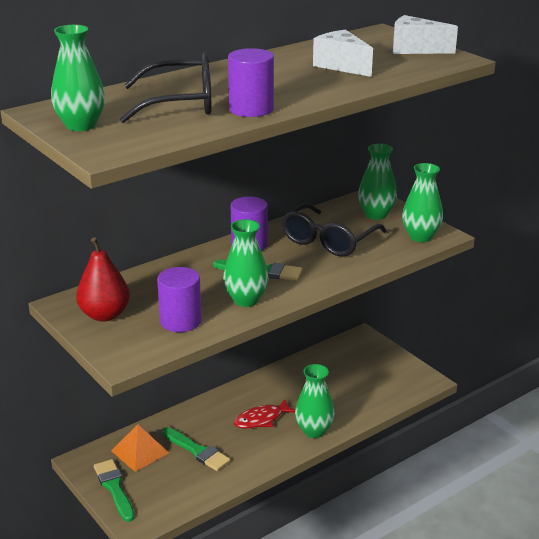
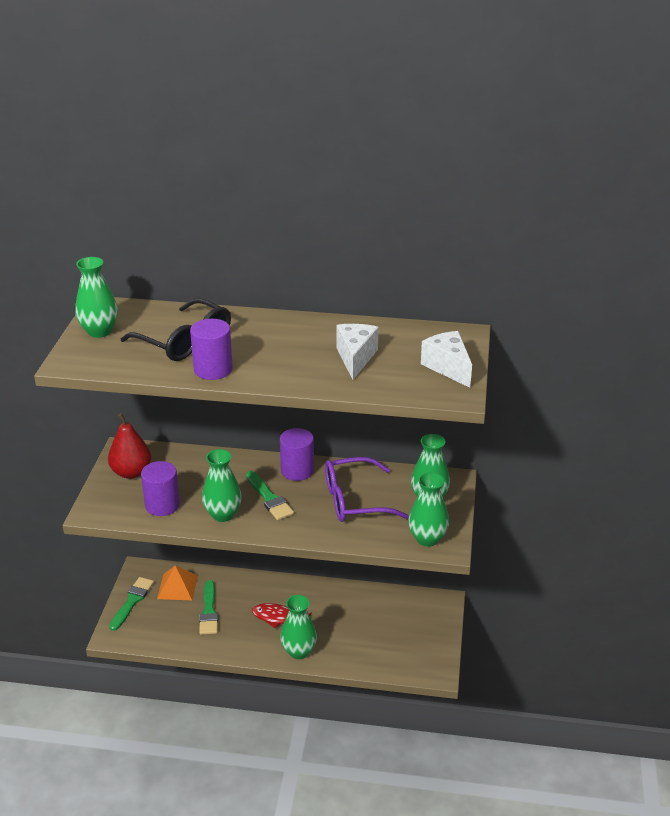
camera: 45 degrees right, 5 degrees up
(328, 240) = (355, 500): black glasses -> purple glasses

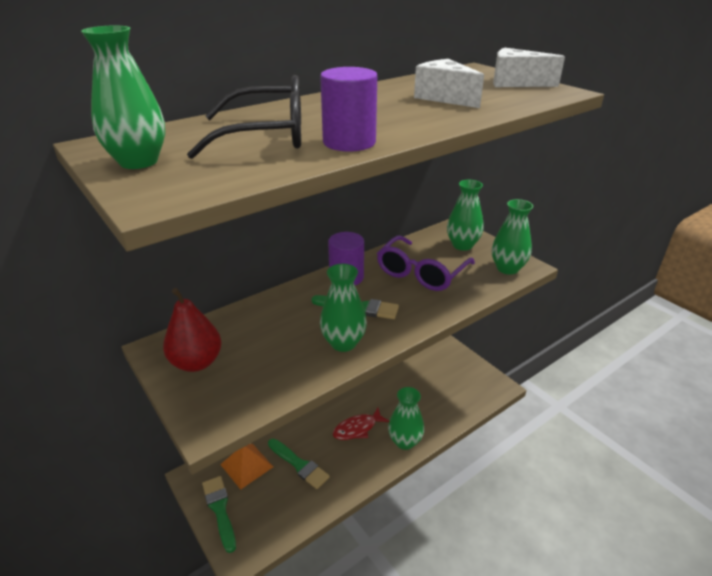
camera: 45 degrees left, 0 degrees up
(162, 505) = (275, 371): purple cylinder -> none

